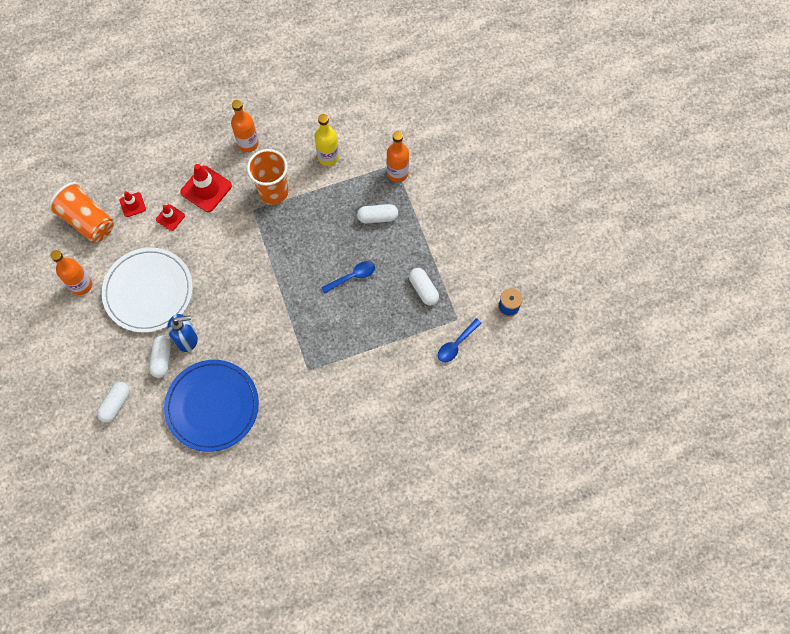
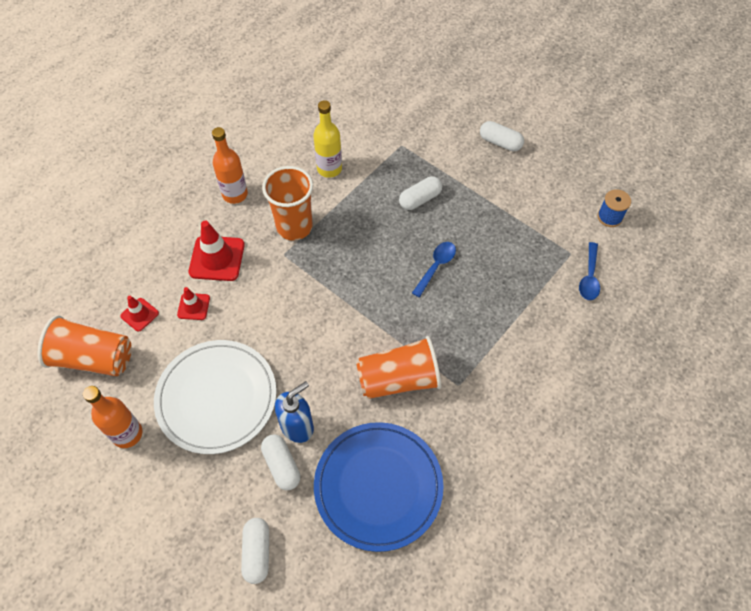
camera: 30 degrees left, 10 degrees down
(271, 344) = (399, 379): none -> orange cup
(397, 173) = (410, 151): orange bottle -> none
(423, 289) = (516, 243): white capsule -> white capsule (500, 142)

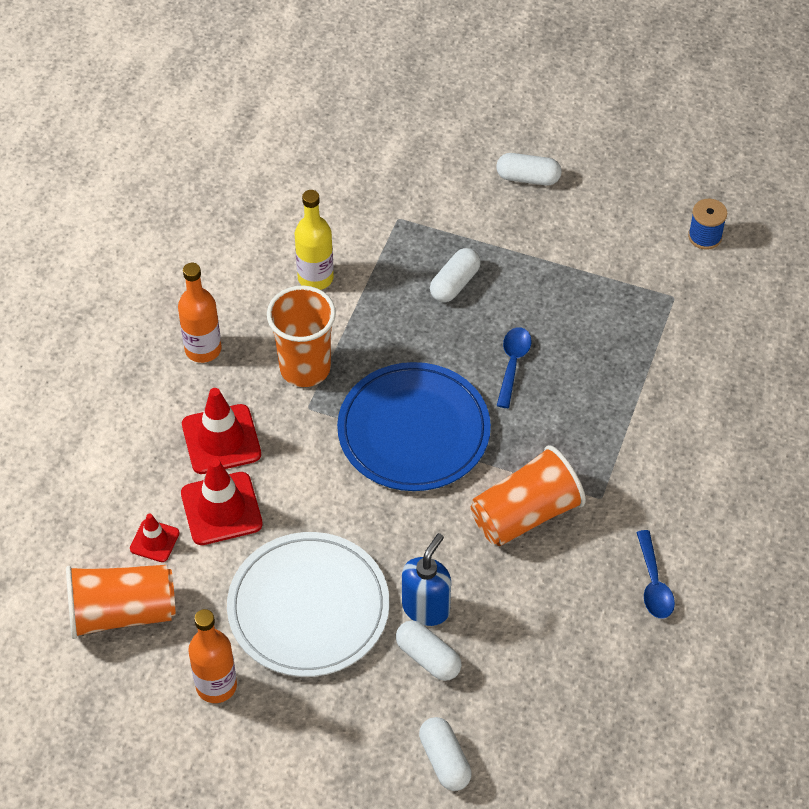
camera: 20 degrees left, 5 degrees down
(193, 306) = (221, 509): red traffic cone -> red traffic cone, size x1.78
(378, 486) = (554, 642): blue plate -> blue plate (413, 431)
(589, 277) = (708, 320): blue spoon -> blue spoon (653, 583)

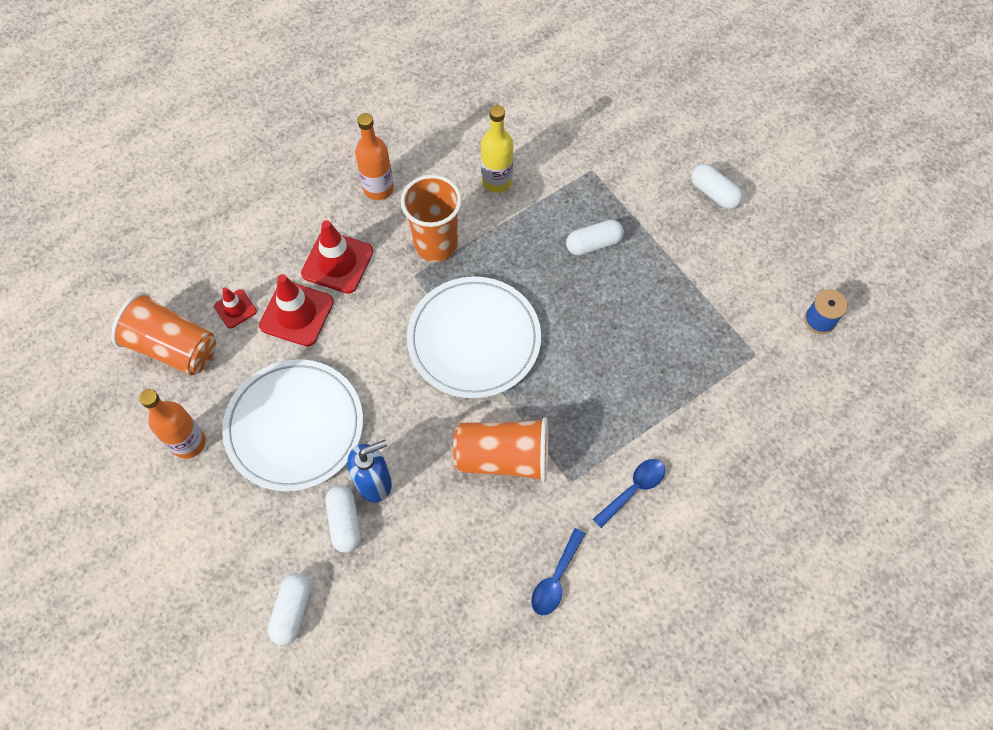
camera: 35 degrees right, 10 degrees up
(413, 431) = (474, 339): blue plate -> white plate
(513, 364) = (587, 332): blue spoon -> blue spoon (633, 489)

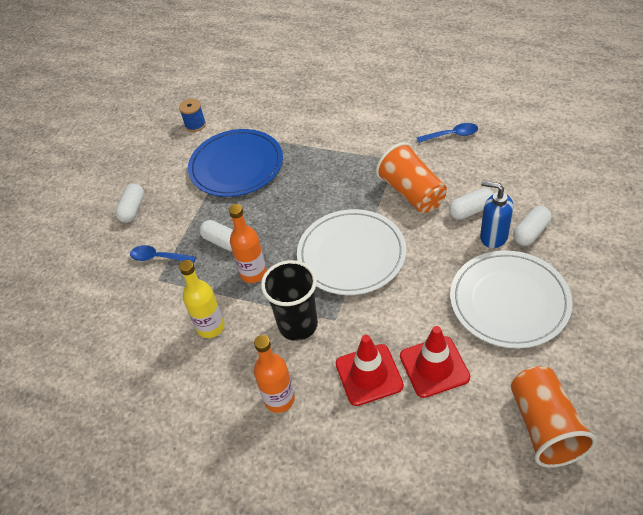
camera: 120 degrees left, 15 degrees down
(188, 443) = (590, 351): orange bottle -> orange bottle (253, 273)
(235, 309) = (472, 411): red traffic cone -> none
(292, 611) = (602, 218): white capsule -> white capsule (470, 210)
(436, 244) = (298, 325): orange cup -> black cup
(633, 489) = (371, 136): blue spoon -> blue spoon (158, 257)
(703, 319) = (236, 166): none -> blue plate

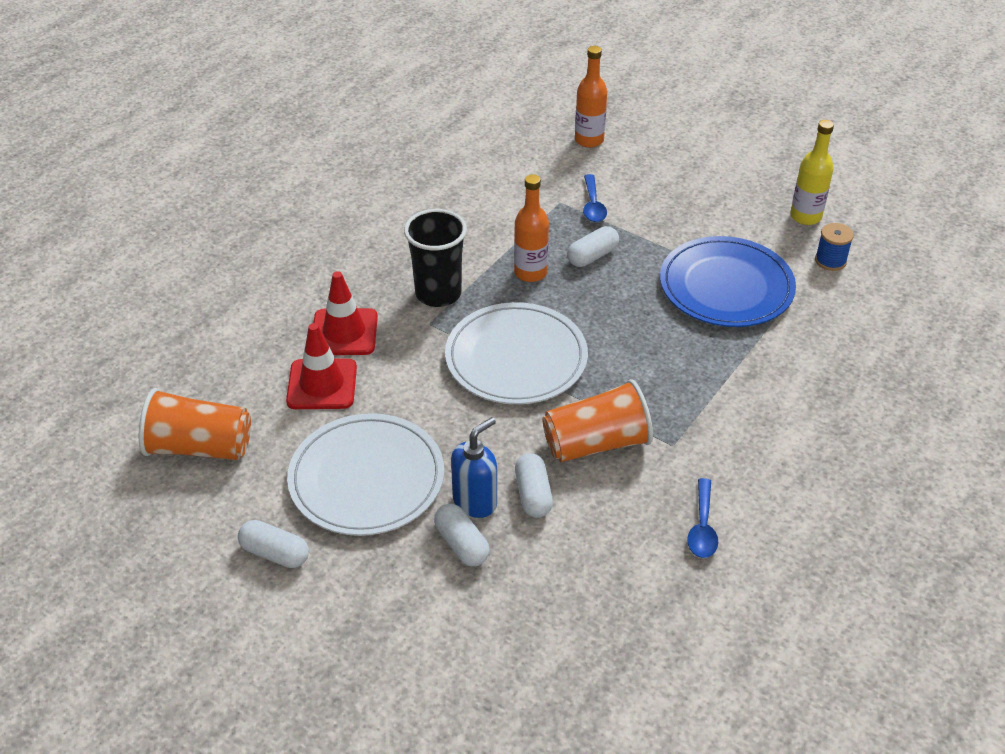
camera: 100 degrees right, 5 degrees down
(132, 209) = (682, 193): white capsule -> white capsule (275, 553)
(158, 257) = (593, 205): blue spoon -> blue spoon turned 150 degrees clockwise
(210, 327) = (473, 231): yellow bottle -> yellow bottle (805, 216)
(279, 399) = (357, 264): orange bottle -> orange bottle (589, 140)

